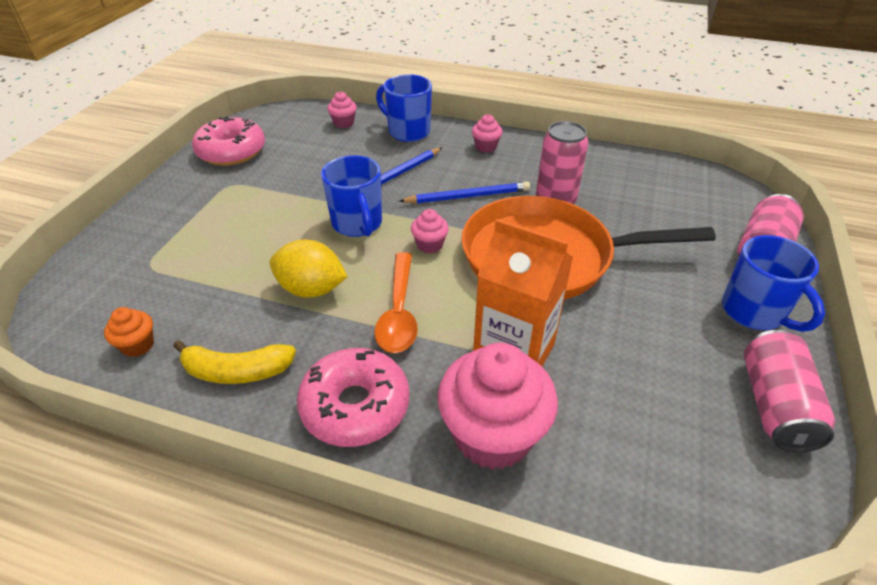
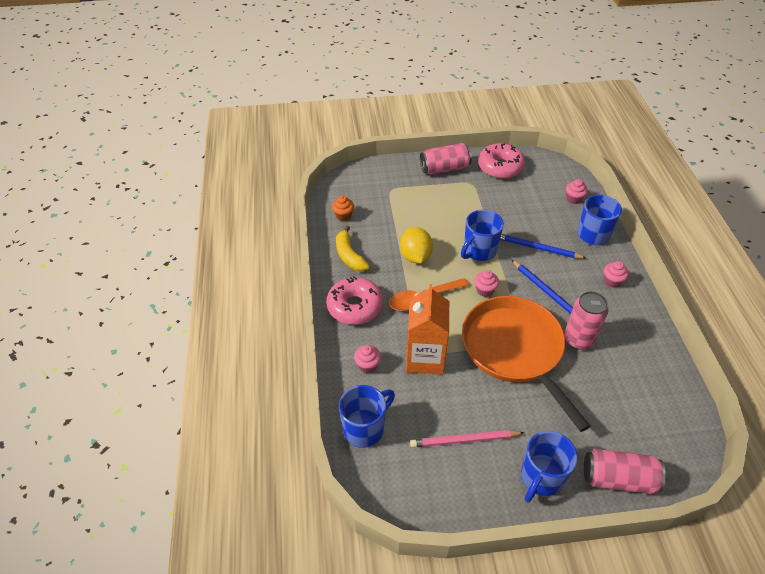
camera: 65 degrees right, 5 degrees up
(492, 435) = (367, 365): pink cupcake -> pink cupcake, size x0.45
(625, 490) = (365, 428): none -> blue mug
(679, 365) = (464, 440): none -> pink pencil
(774, 405) = (462, 495): pink can -> pink can (444, 168)

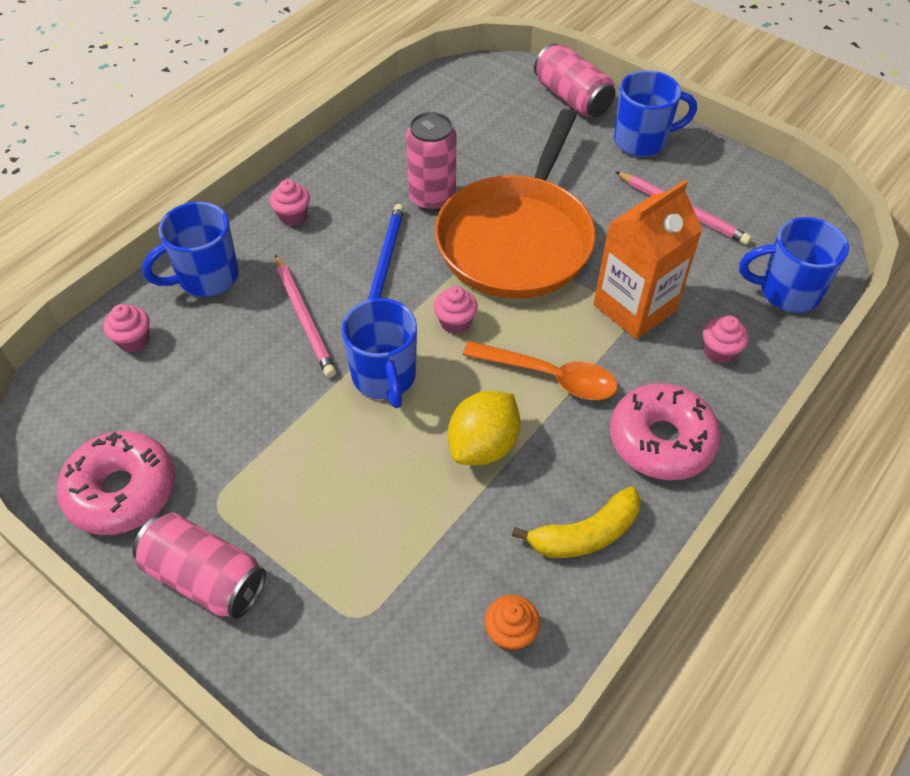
camera: 135 degrees left, 5 degrees up
(349, 256) = (585, 534): yellow banana -> yellow banana turned 45 degrees clockwise
(479, 251) = (384, 378): blue mug -> blue mug turned 75 degrees clockwise
(537, 248) = (304, 318): blue pencil -> pink pencil

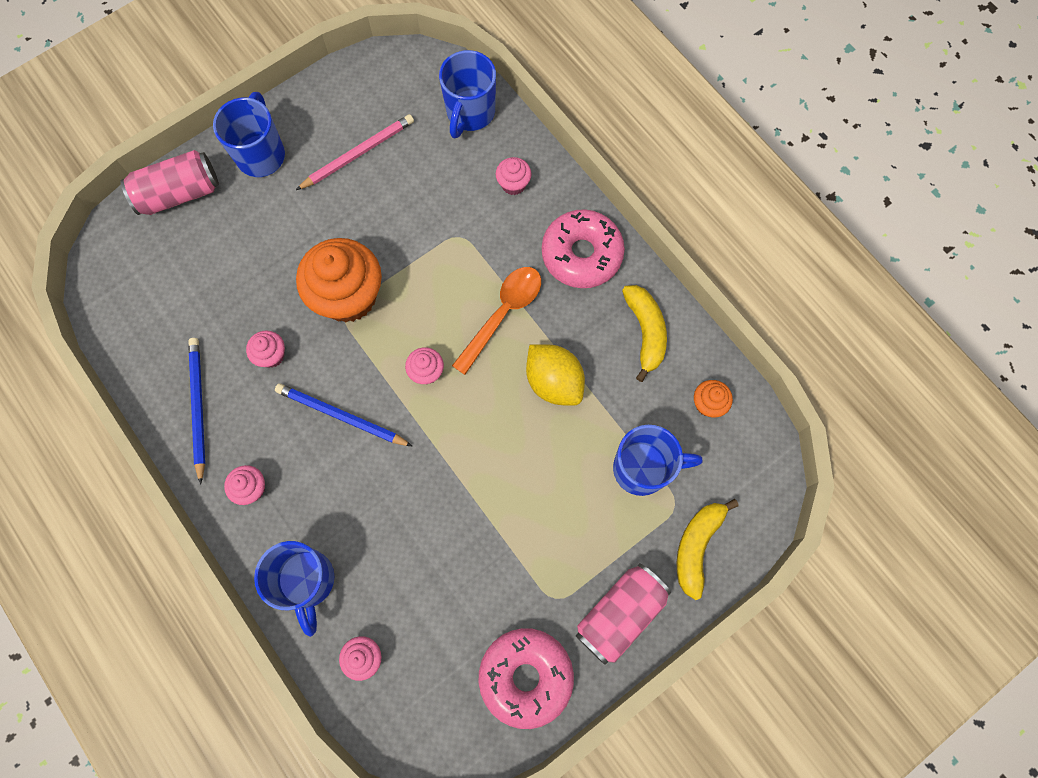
camera: 75 degrees left, 20 degrees up
(304, 318) = (384, 498): pink pencil -> none
(307, 656) = (696, 546): none -> yellow banana
(363, 161) = (198, 407): none -> blue pencil
(384, 378) = (468, 442): blue mug -> blue mug (643, 468)
(432, 198) = (271, 355): pink can -> pink cupcake
(517, 240) = (348, 296): orange pan -> orange cupcake
(635, 307) = (452, 228): orange carton -> none

